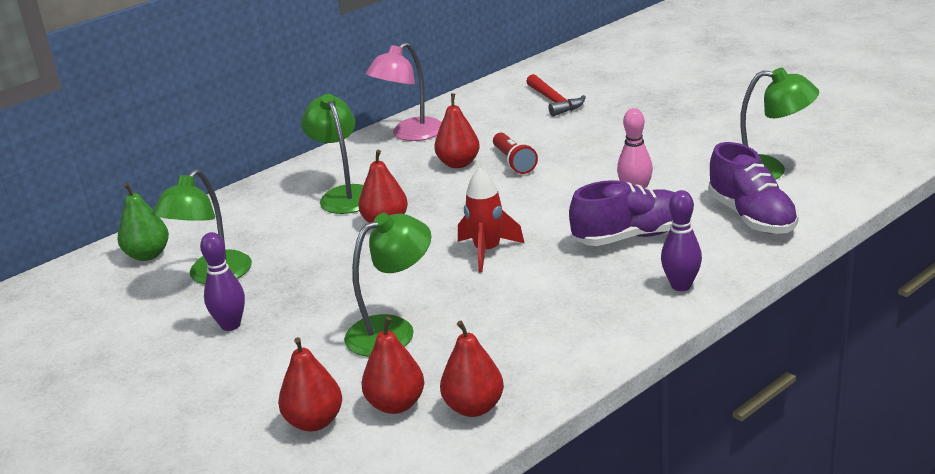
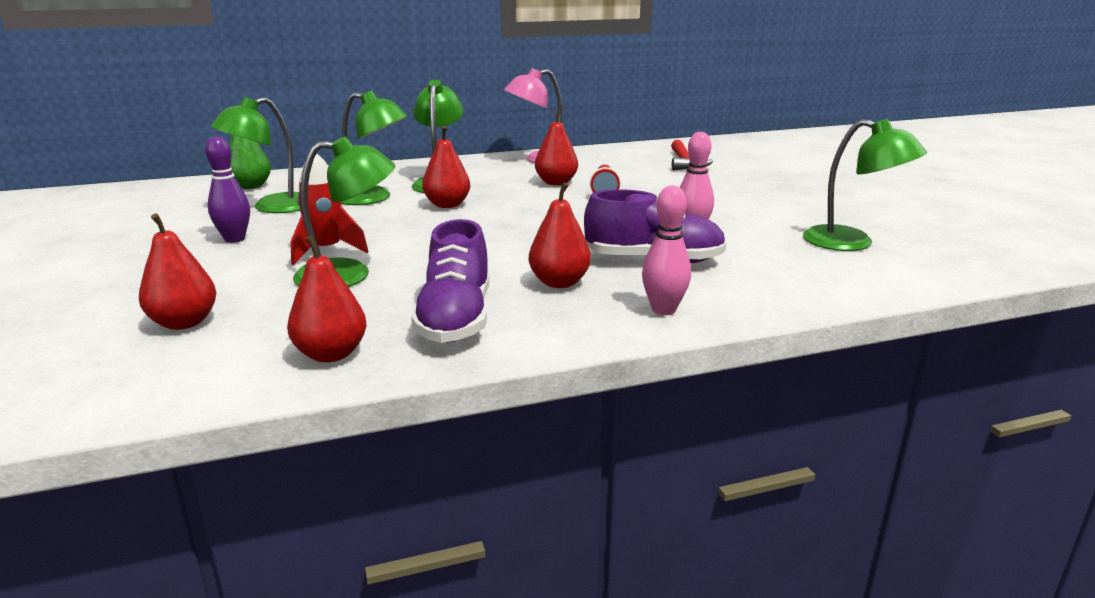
camera: 20 degrees right, 5 degrees down
(301, 234) = (373, 198): none -> green lamp
(396, 404) = (268, 330): red pear -> red pear (559, 283)
(487, 251) = (506, 241): red rocket -> red rocket (326, 251)
(681, 286) = (663, 310): purple bowling pin -> pink bowling pin
(751, 217) = (799, 273): purple shoe -> purple shoe (456, 319)

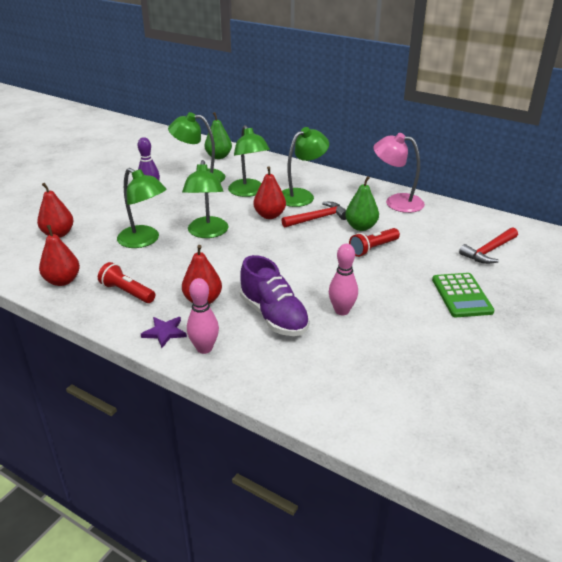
camera: 50 degrees right, 10 degrees up
(326, 251) = (164, 220): red rocket -> none
(456, 319) = (127, 292): purple shoe -> red flashlight
(501, 191) = (317, 218): none -> red hammer
(556, 183) = (361, 227): red pear -> green pear
(593, 322) = (165, 332): none -> purple star
(737, 189) = (461, 295): none -> green calculator
(852, 243) = (416, 384): green lamp -> green lamp (207, 233)

